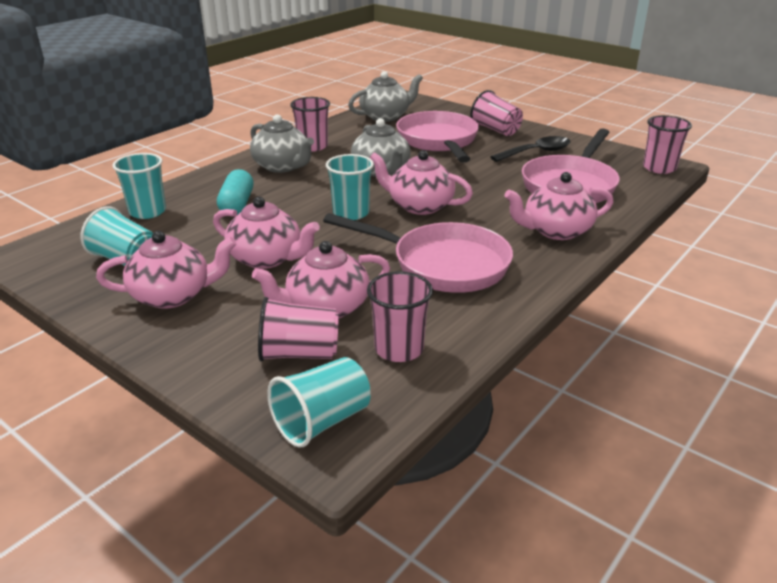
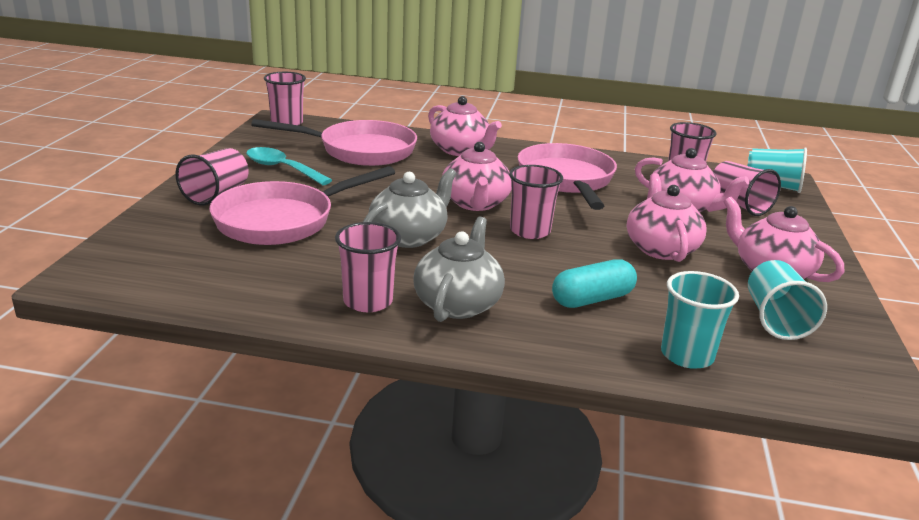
camera: 120 degrees left, 5 degrees down
(351, 213) = (530, 231): turquoise cup -> pink cup
(385, 116) = (193, 274): grey teapot -> none
(536, 152) = (282, 168): black spoon -> turquoise spoon

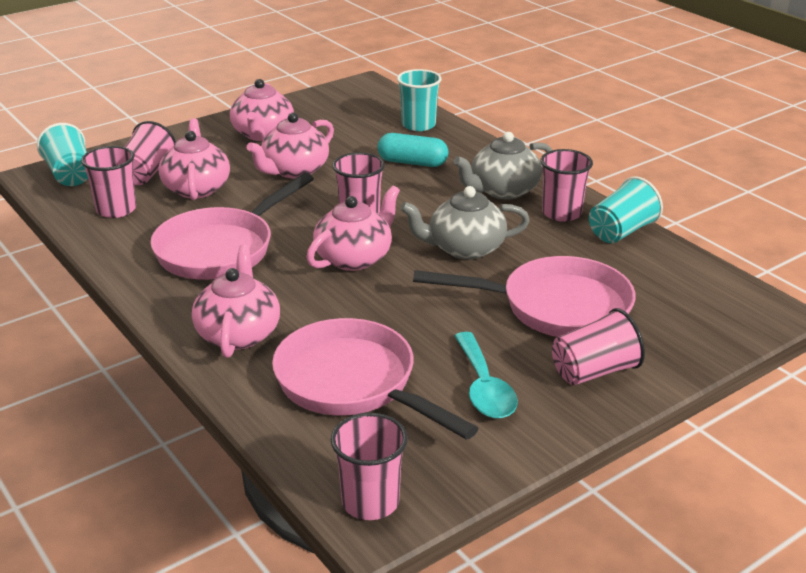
camera: 135 degrees left, 5 degrees up
(775, 319) = (331, 118): turquoise cup -> turquoise cup (621, 232)

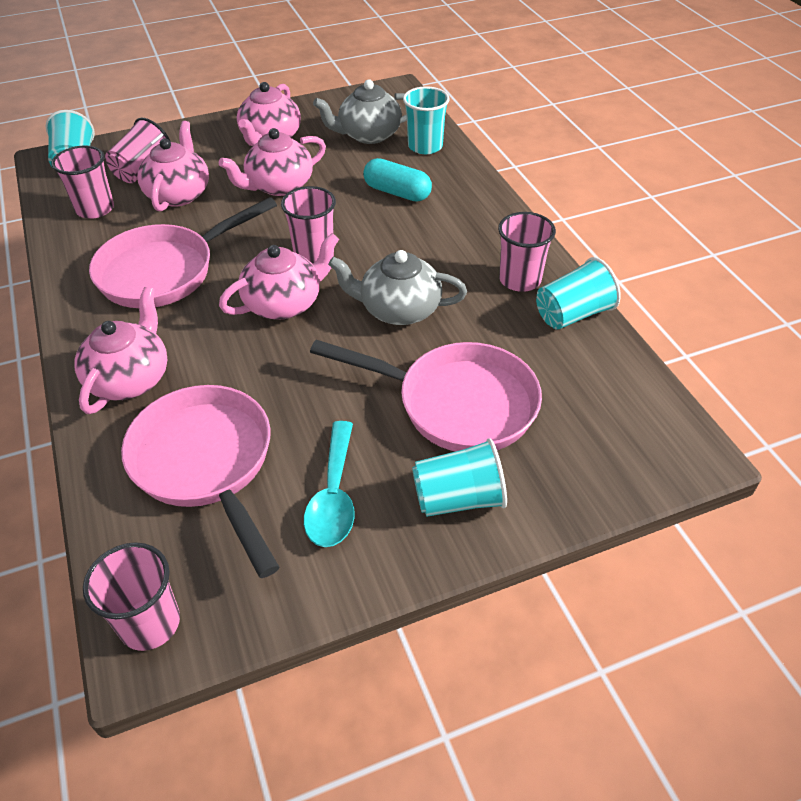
camera: 15 degrees right, 15 degrees up
(503, 190) = (472, 241): grey teapot -> grey teapot (368, 135)
(594, 371) = (458, 498): pink cup -> turquoise cup

